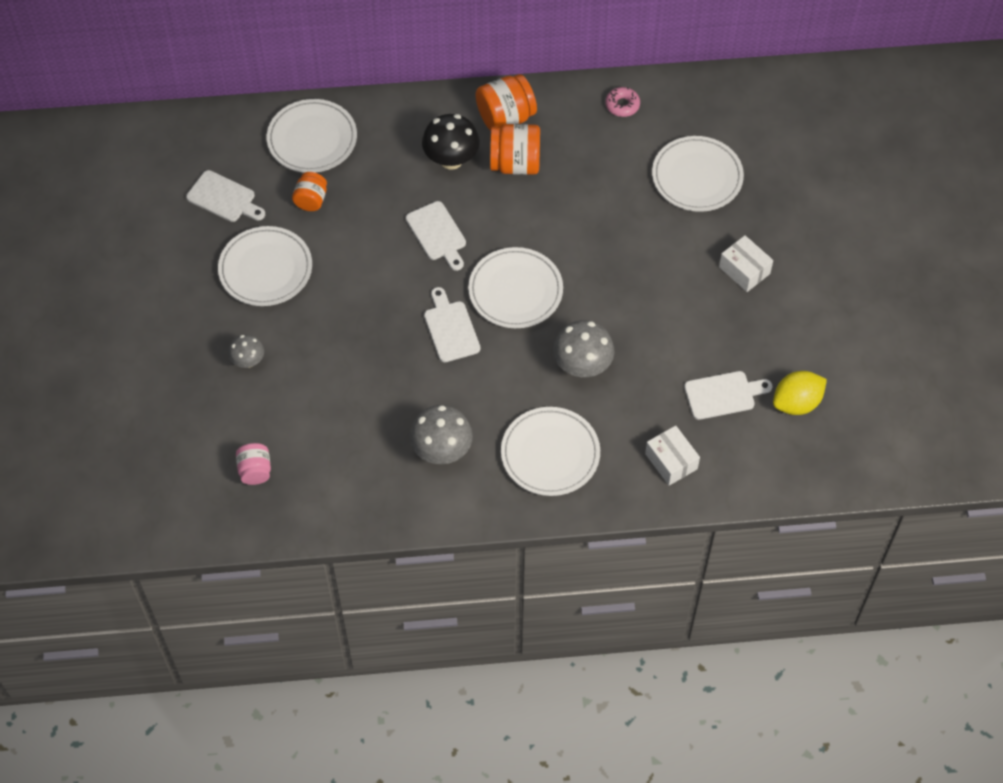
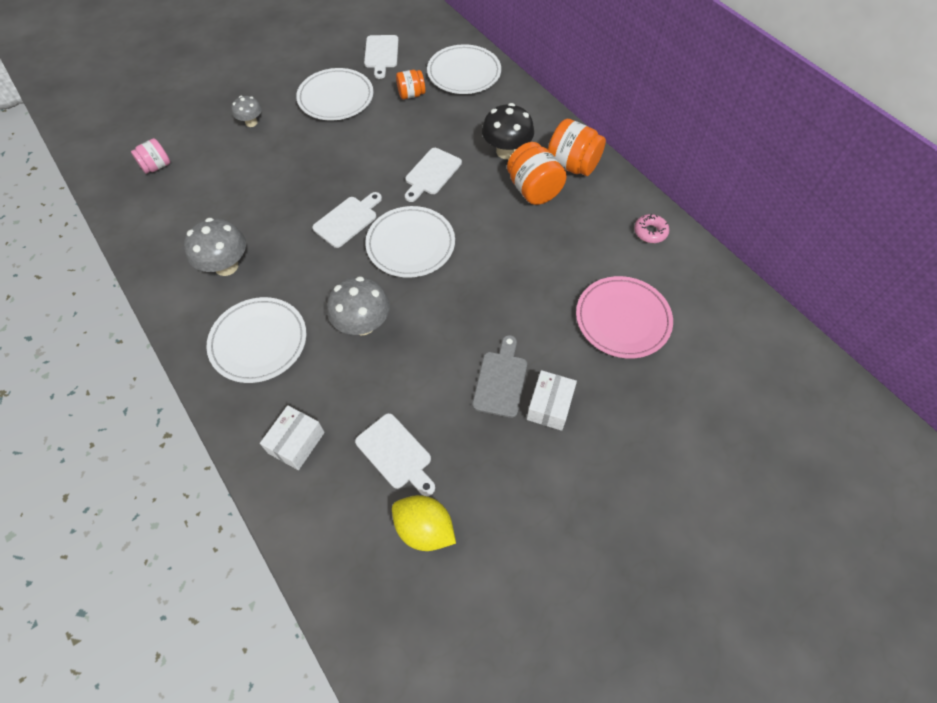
camera: 60 degrees right, 0 degrees up
(697, 177) = (622, 319): white plate -> pink plate
(701, 291) = (501, 380): none -> grey cutting board

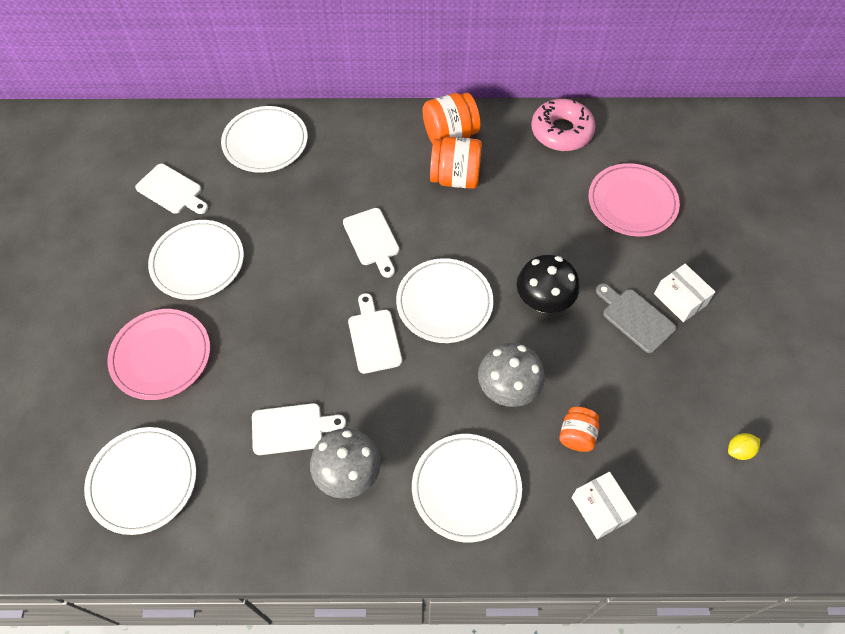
camera: 55 degrees left, 0 degrees up
(157, 166) = (143, 481): pink jar -> white plate
(251, 122) = (161, 356): grey mushroom -> pink plate
(396, 454) = (658, 434): white cutting board -> white cutting board (292, 428)
(411, 94) = (254, 198): orange jar -> orange jar (577, 435)
(424, 529) = (739, 450): yellow lemon -> yellow lemon, size x0.54
(506, 151) = (394, 170): black mushroom -> black mushroom (543, 301)
(650, 232) = (561, 131): pink donut -> pink donut, size x1.90

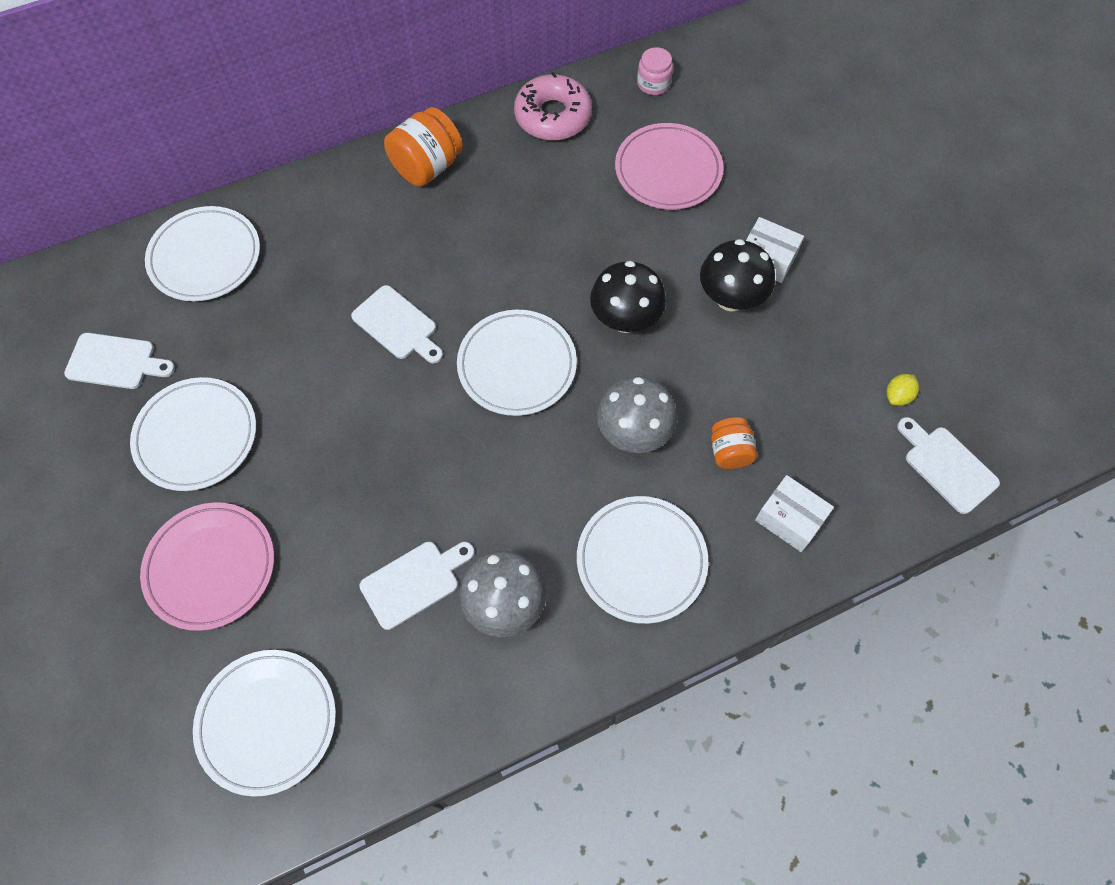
camera: 25 degrees left, 5 degrees up
(374, 337) = (456, 438): white cutting board -> white cutting board (947, 466)
(455, 178) = (458, 215): orange jar -> none
(635, 318) = (730, 298): grey cutting board -> black mushroom
(652, 134) = (653, 84): none -> pink jar

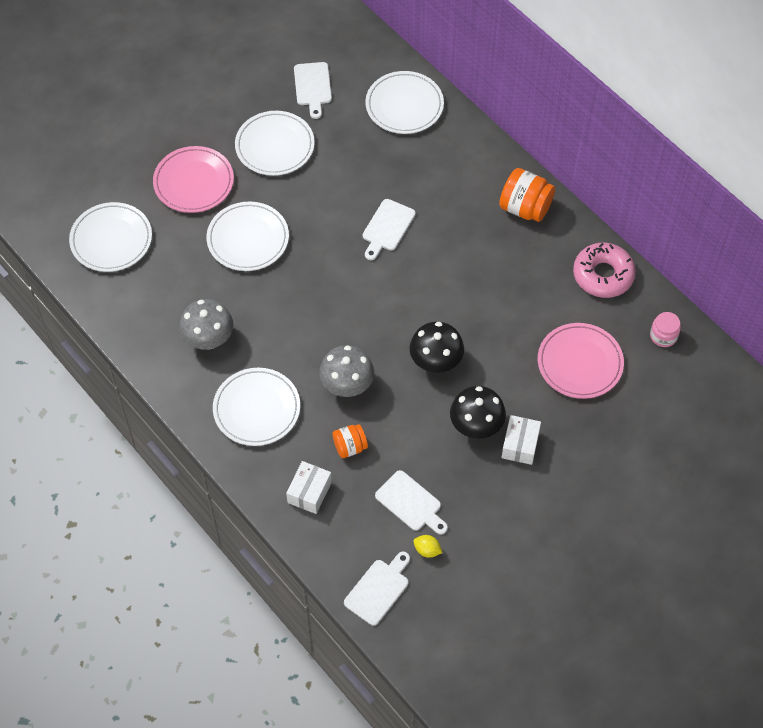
camera: 75 degrees right, 5 degrees down
(414, 582) = (211, 288): white cutting board -> white cutting board (411, 503)
(517, 365) = (378, 305): white plate -> white plate (248, 239)

